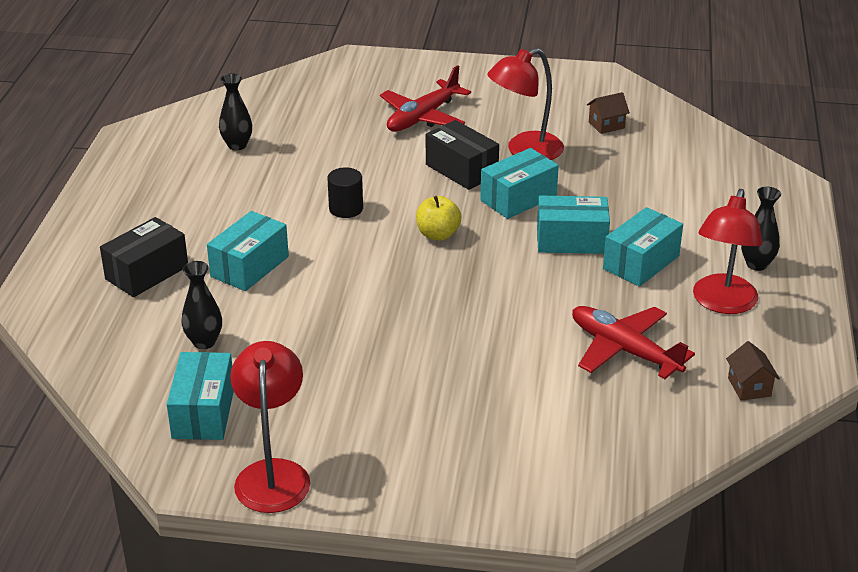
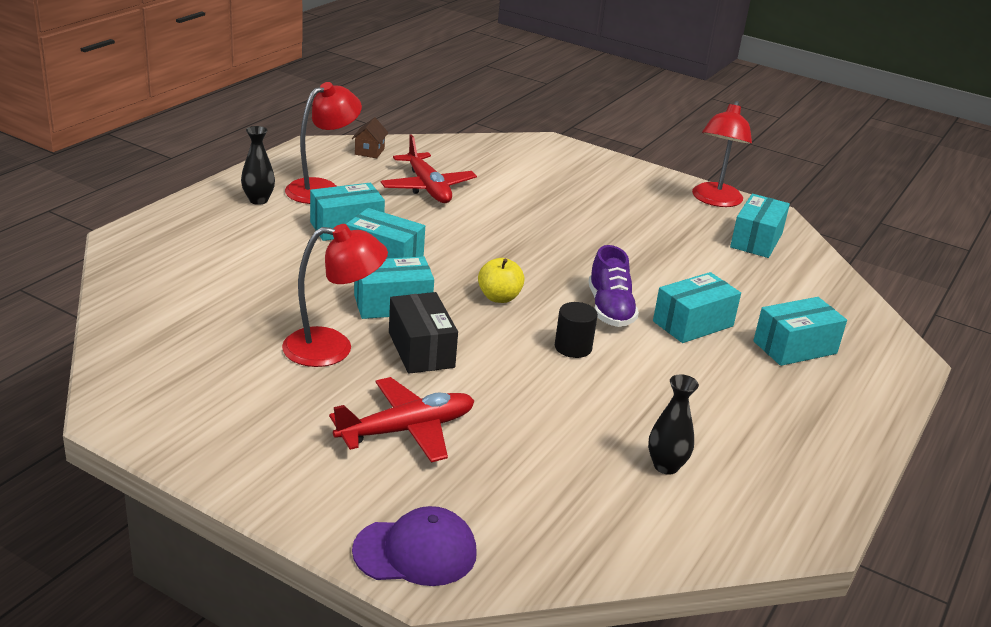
camera: 160 degrees left, 5 degrees down
(147, 273) = (795, 347): black box -> turquoise box
(204, 342) = (748, 280): black vase -> none
(333, 256) = (610, 309): none -> purple shoe
(365, 66) = (416, 552): none -> purple cap
(606, 125) = (207, 348): brown house -> none

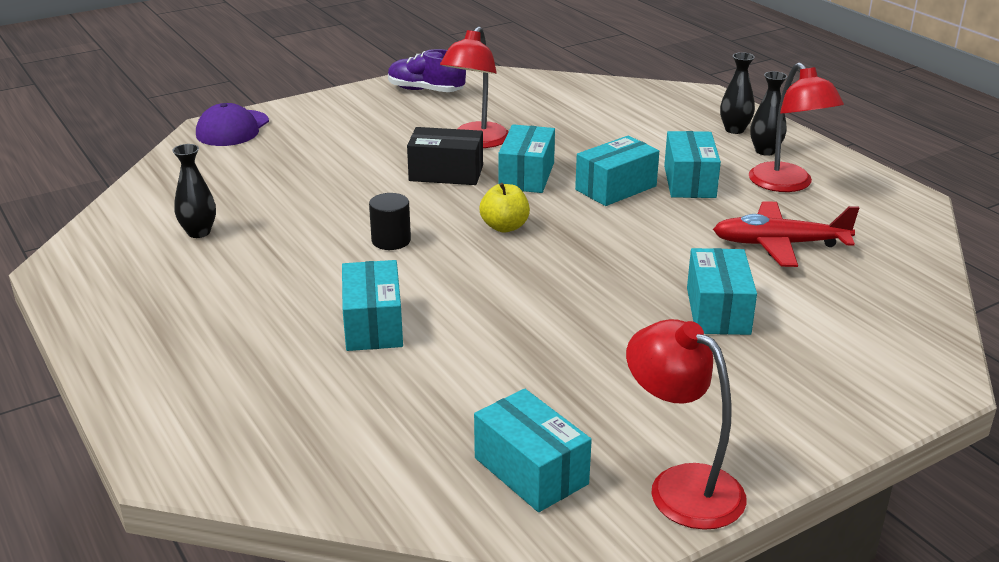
camera: 120 degrees right, 0 degrees up
(216, 216) = (734, 130): none -> black vase
(369, 151) = (896, 229): brown house -> none
(407, 430) = (349, 148): red plane -> none
(610, 309) = (439, 281): purple shoe -> purple shoe (425, 90)
(795, 347) = (271, 378): turquoise box -> turquoise box (718, 311)

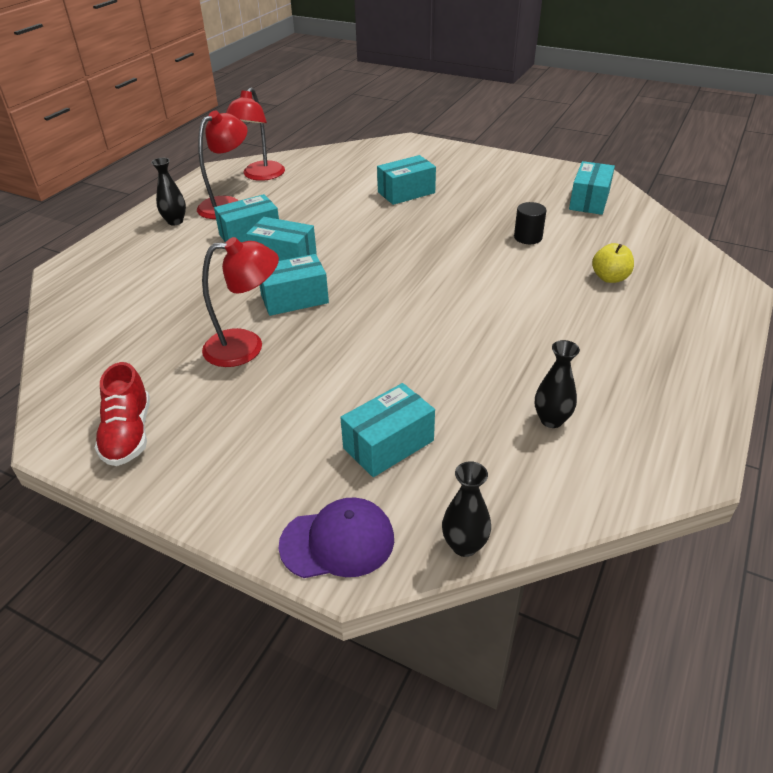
camera: 120 degrees left, 10 degrees up
(373, 325) = (550, 281): turquoise box -> turquoise box (388, 444)
(391, 240) = (453, 317): black cylinder -> black cylinder (528, 237)
(425, 90) = (128, 434): purple shoe -> red shoe
(446, 173) = (323, 337): black box -> none
(504, 227) = (384, 280): yellow apple -> yellow apple (610, 278)
(681, 486) = (549, 171): red lamp -> red lamp (260, 176)
(734, 130) = (140, 240): black vase -> black vase (464, 545)
(779, 244) = (314, 192): red plane -> none

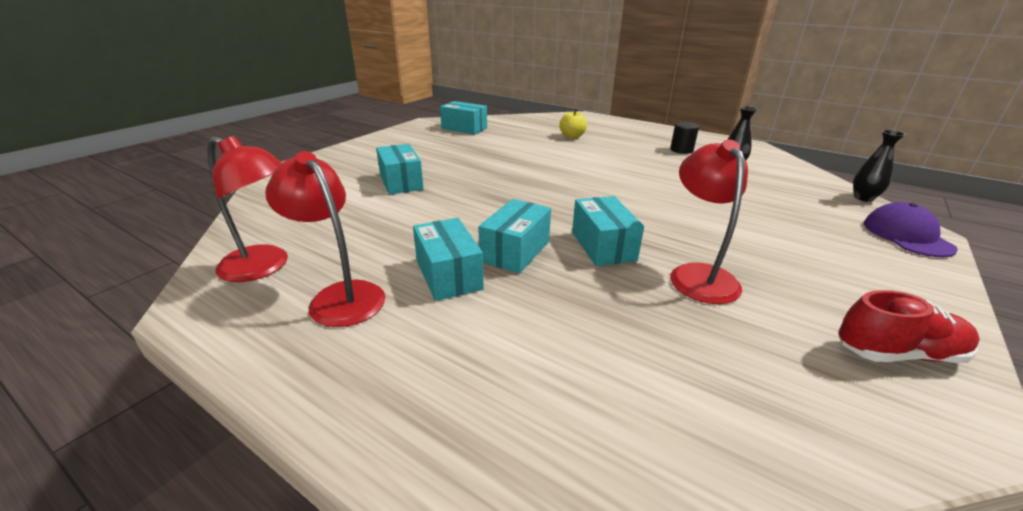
camera: 85 degrees left, 10 degrees down
(175, 221) = (362, 351): black vase -> none
(388, 444) = (793, 213): turquoise box -> none
(528, 237) = (511, 149): black cylinder -> black cylinder (681, 150)

